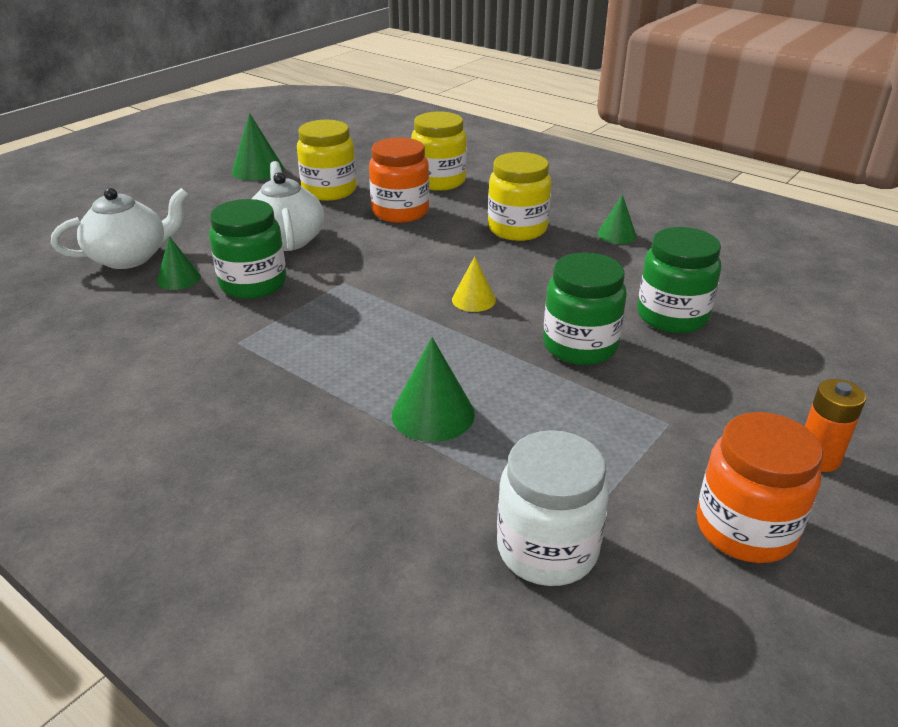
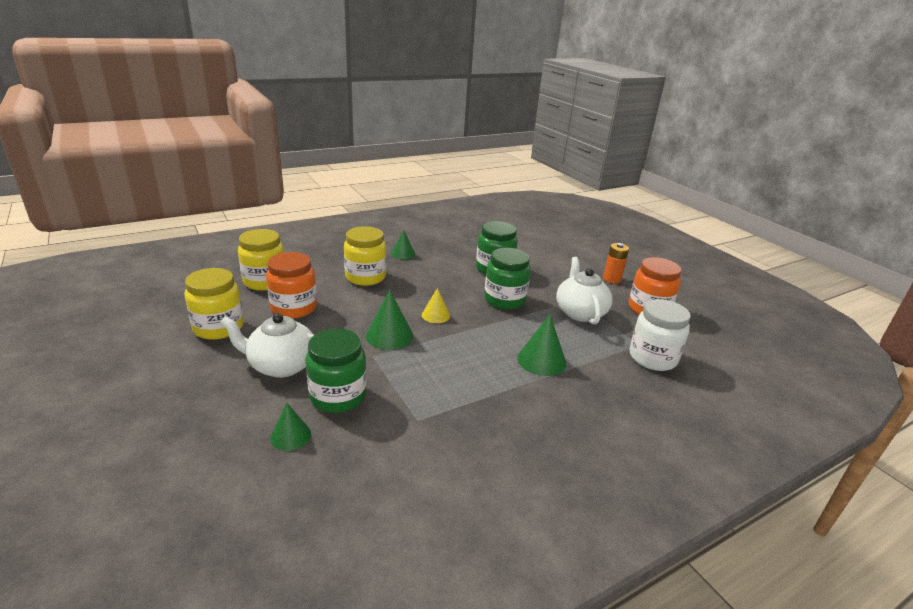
camera: 70 degrees left, 5 degrees down
(130, 257) = (216, 462): white teapot -> white teapot (580, 312)
(257, 170) = (121, 353): green cone -> green cone (389, 335)

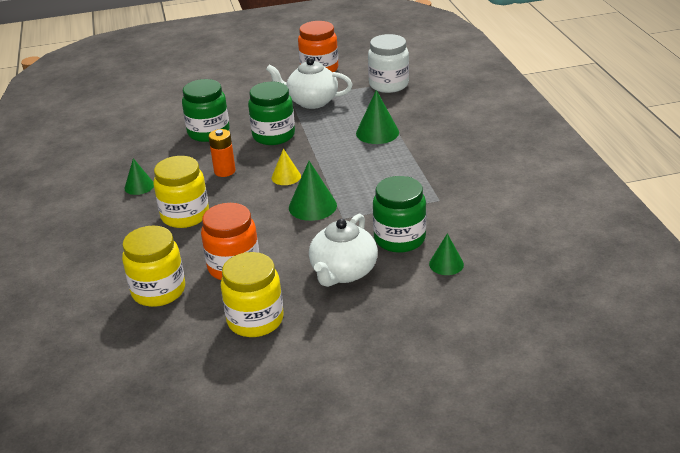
camera: 70 degrees left, 5 degrees up
(612, 279) = (260, 74): orange battery -> orange battery (224, 171)

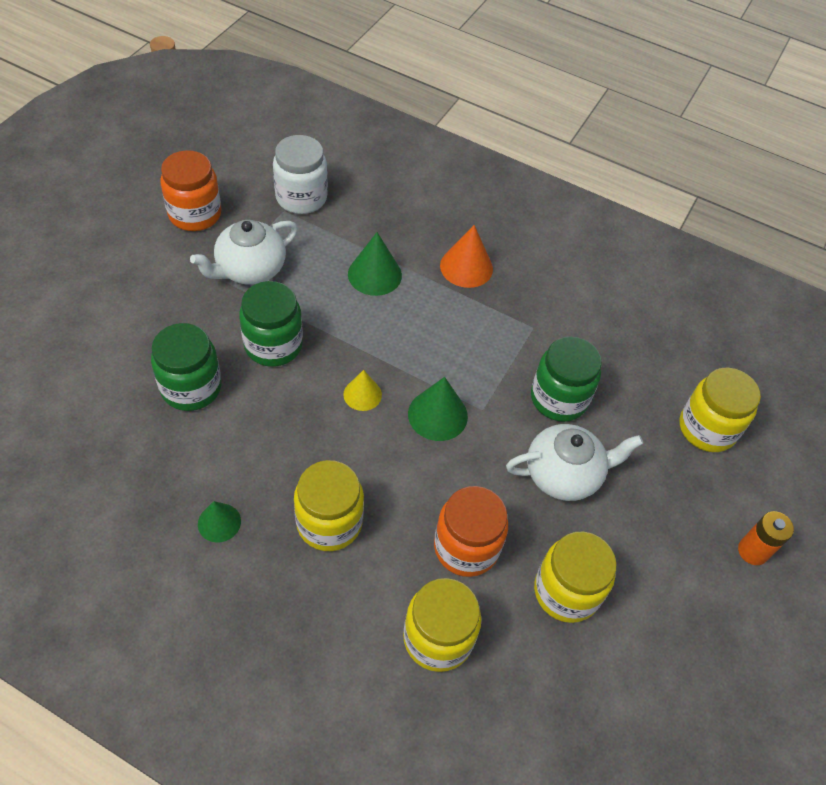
camera: 55 degrees left, 20 degrees up
(224, 171) = (288, 431): orange battery -> orange battery (752, 551)
(343, 272) = (564, 474): white teapot -> white teapot turned 75 degrees counterclockwise
(441, 154) = (466, 267): none -> orange cone
(446, 264) = (626, 400): green cone -> none
(483, 310) = (707, 428): none -> yellow jar

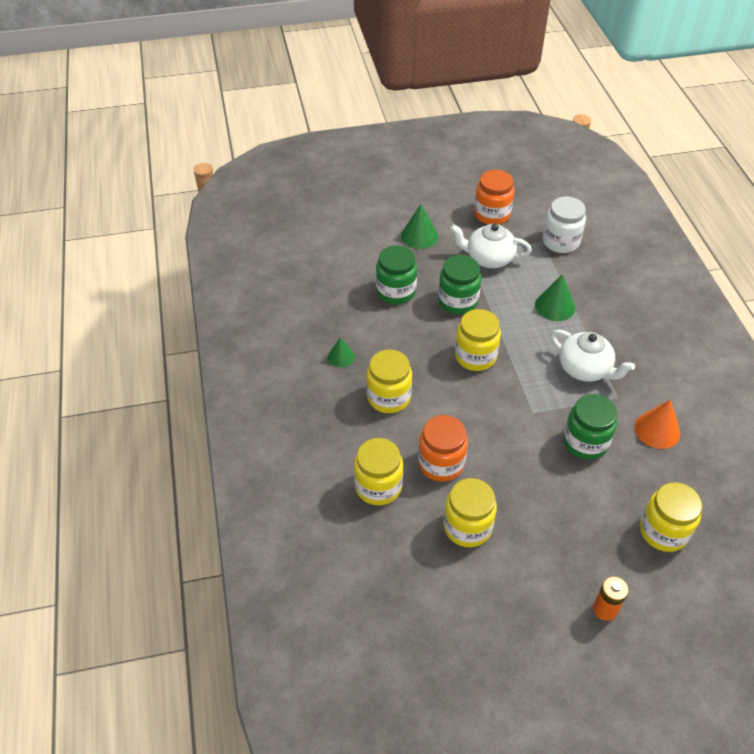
camera: 55 degrees right, 5 degrees down
(362, 394) = (475, 356): yellow cone -> yellow jar
(437, 415) = (503, 396): green cone -> green cone (419, 236)
(466, 267) = (616, 339): orange cone -> orange cone (657, 430)
(564, 474) = (538, 478): white teapot -> white teapot (585, 369)

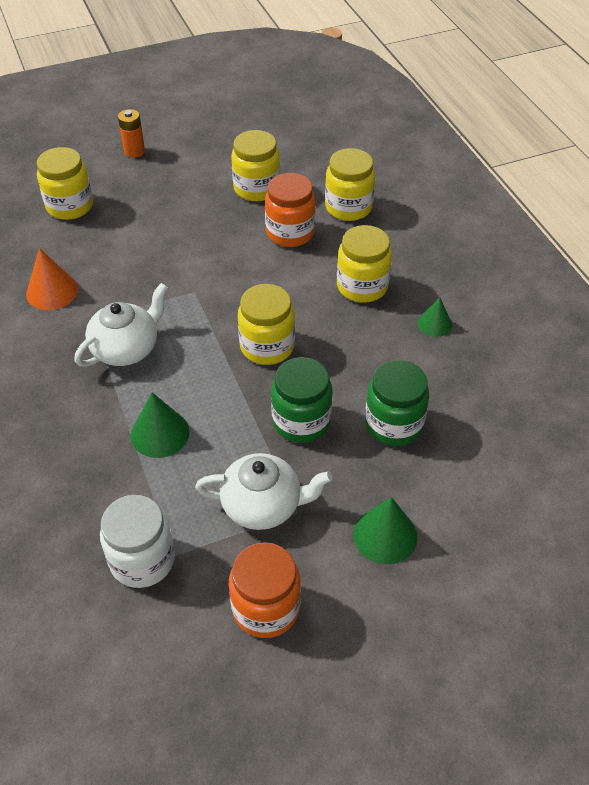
camera: 170 degrees right, 0 degrees up
(585, 369) = (126, 349): white teapot -> white teapot turned 105 degrees clockwise
(585, 442) = (136, 269): green jar -> none

